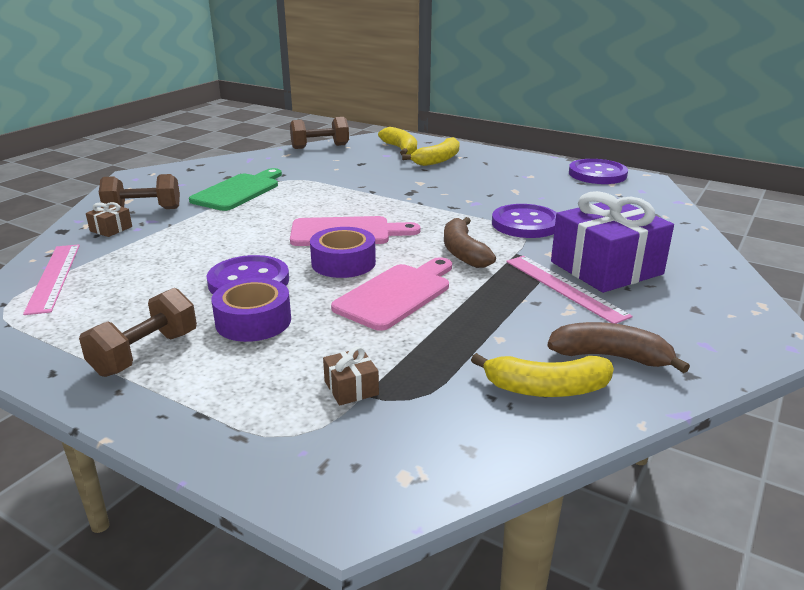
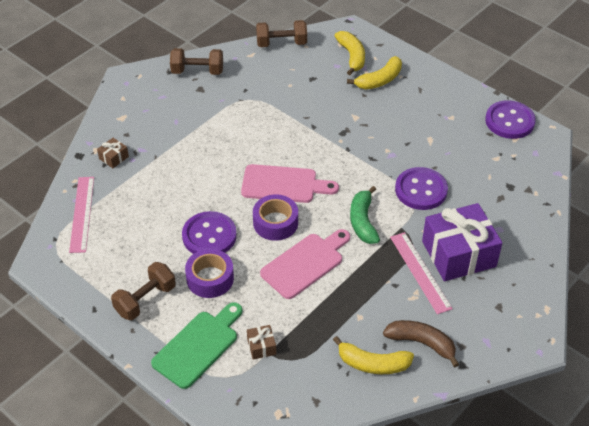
camera: 10 degrees right, 20 degrees up
(143, 210) = (135, 134): brown dumbbell -> brown dumbbell (197, 71)
(238, 191) = (207, 113): green cutting board -> green cutting board (198, 346)
(463, 252) = (363, 222): brown banana -> green banana

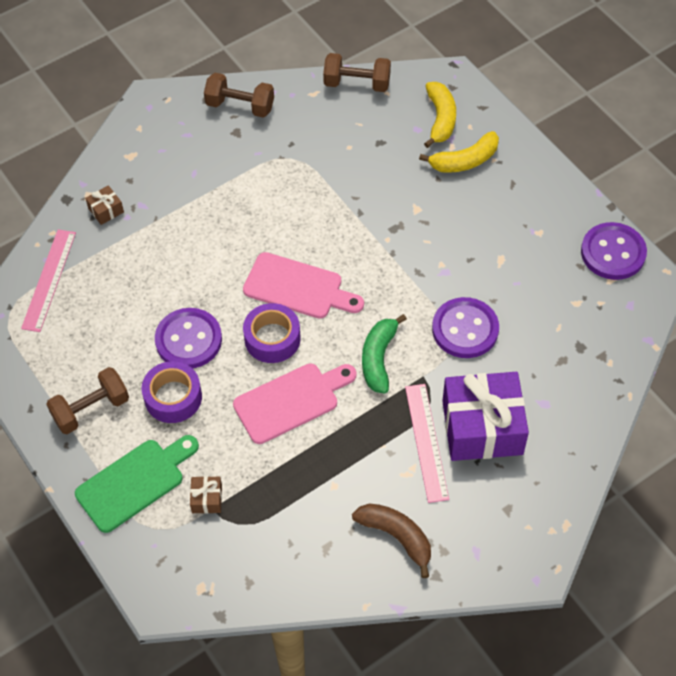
camera: 15 degrees right, 10 degrees up
(373, 364) = (330, 550): yellow banana -> none

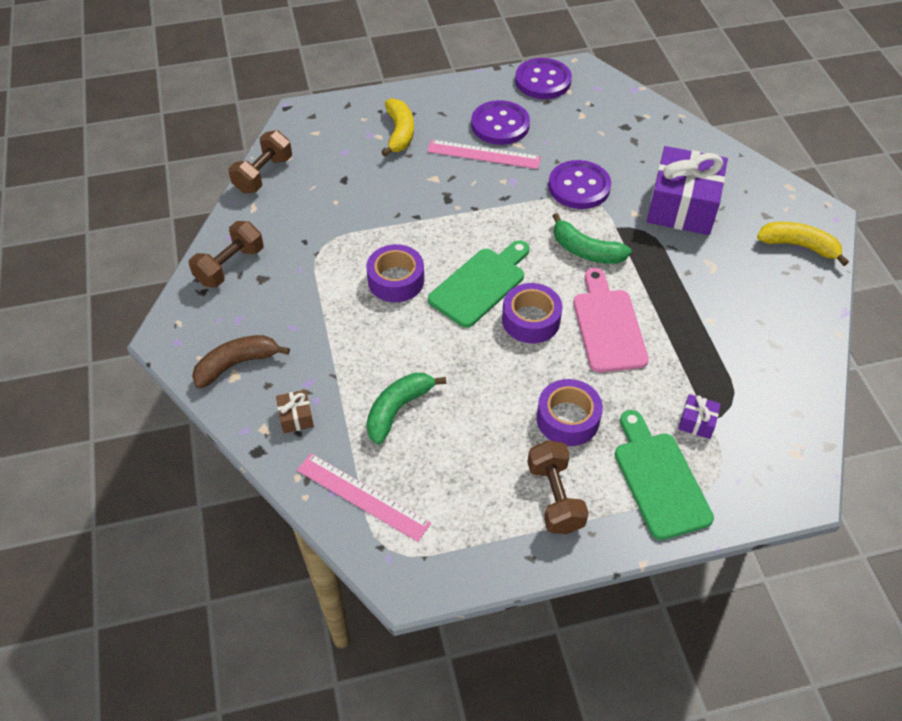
camera: 70 degrees left, 5 degrees down
(138, 274) = (398, 409): none -> green banana
(188, 340) = (503, 387): purple button -> purple button (500, 125)
(207, 499) = (697, 422): brown gift -> purple gift
(275, 224) = (396, 280): none -> purple tape
(298, 287) = (480, 284): pink cutting board -> green cutting board
(396, 536) = (775, 293): brown banana -> brown banana (236, 364)
(426, 442) = (685, 245): pink ruler -> pink ruler (483, 154)
(440, 119) = (343, 133): yellow banana -> yellow banana (798, 246)

